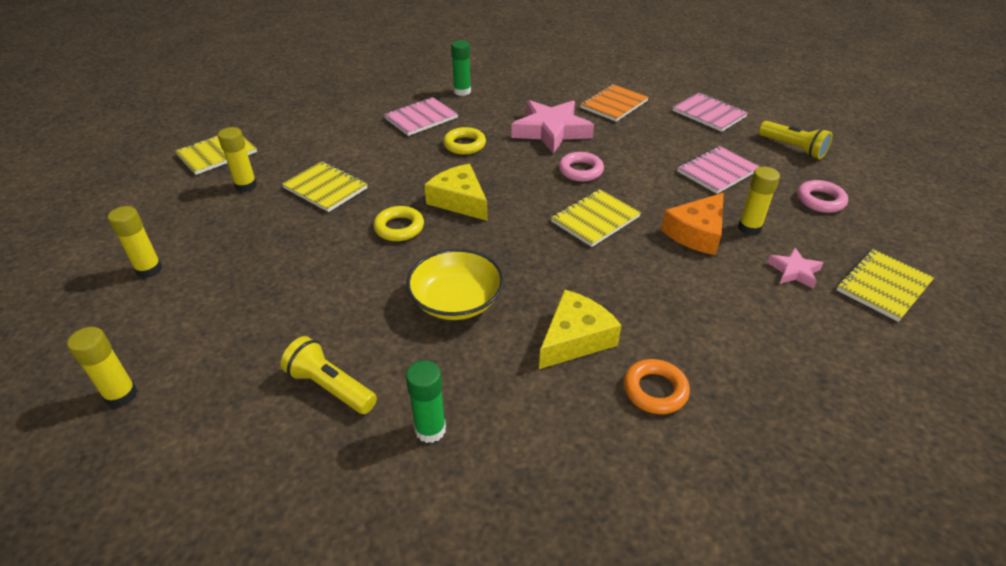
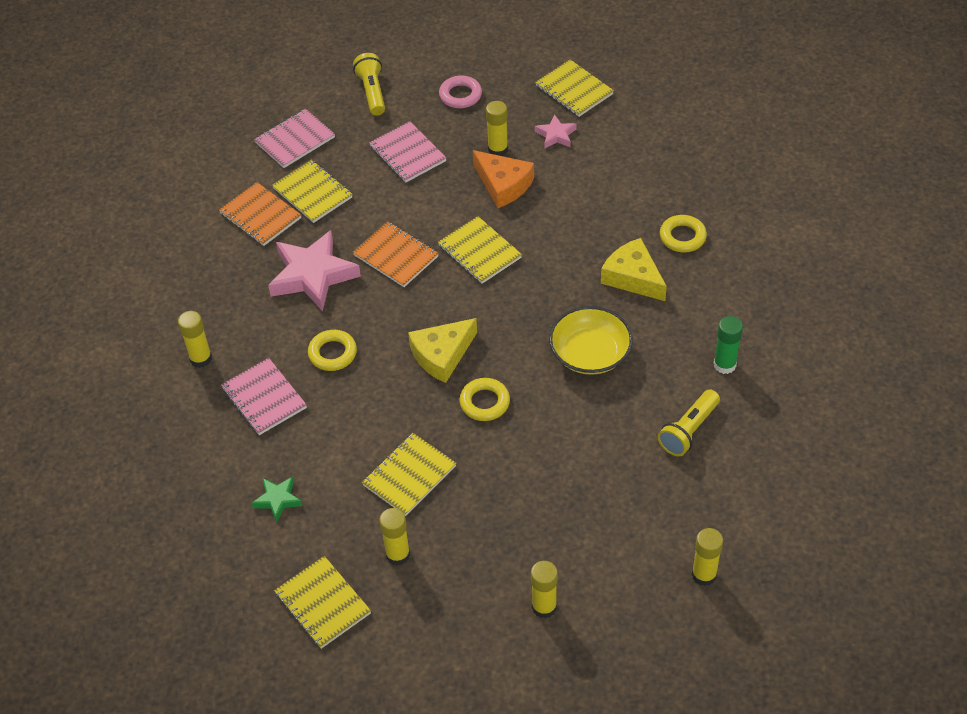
camera: 85 degrees left, 10 degrees up
(321, 130) = (277, 500): none -> green star
(462, 91) = (201, 359): green glue stick -> yellow glue stick
(580, 170) = (396, 256): pink ring -> orange notebook
(647, 125) = (312, 193): none -> yellow notebook
(655, 390) = (682, 237): orange ring -> yellow ring
(793, 148) = (372, 92): yellow flashlight -> yellow flashlight turned 60 degrees counterclockwise

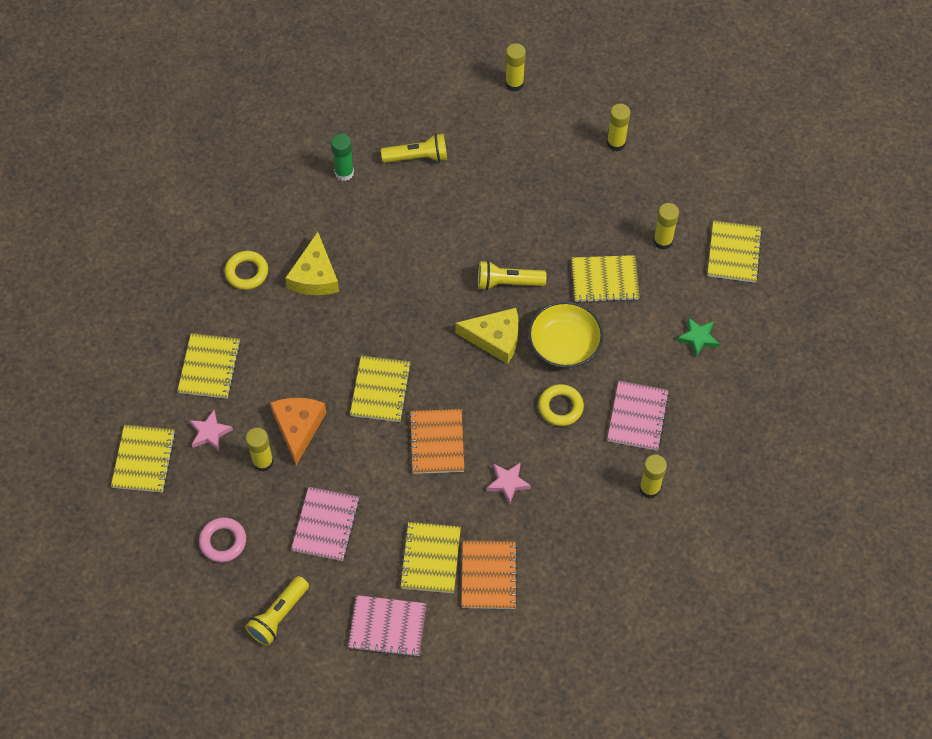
camera: 135 degrees left, 10 degrees up
(313, 275) = (508, 483): pink star -> pink star, size x0.49
(484, 402) = (508, 282): yellow ring -> yellow flashlight
(590, 353) = (408, 253): yellow bowl -> yellow bowl (564, 344)
(614, 165) = (209, 367): none -> yellow notebook

